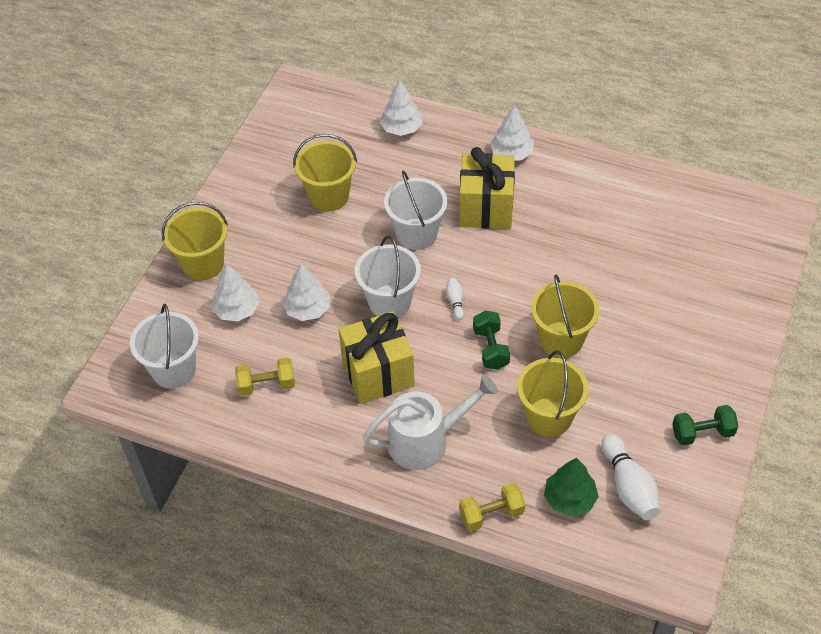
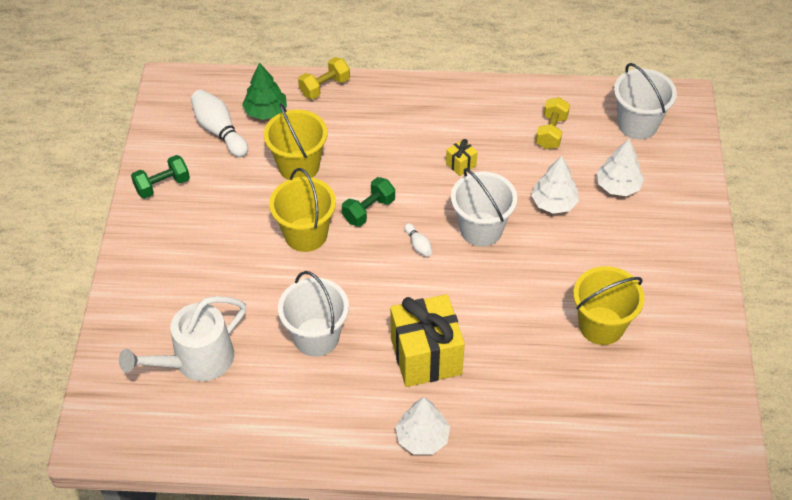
camera: 160 degrees right, 0 degrees up
(203, 264) = (679, 220): yellow bucket -> none
(266, 385) = (551, 132): yellow dumbbell -> yellow dumbbell turned 45 degrees counterclockwise
(378, 373) = (461, 164): yellow gift -> yellow gift, size x0.42
(401, 128) = (567, 439): white tree -> none
(416, 234) = (487, 306): white bucket -> white bucket (316, 337)
(426, 440) = (396, 124): white watering can -> white watering can (196, 361)
(491, 348) = (369, 210): green dumbbell -> green dumbbell turned 75 degrees clockwise

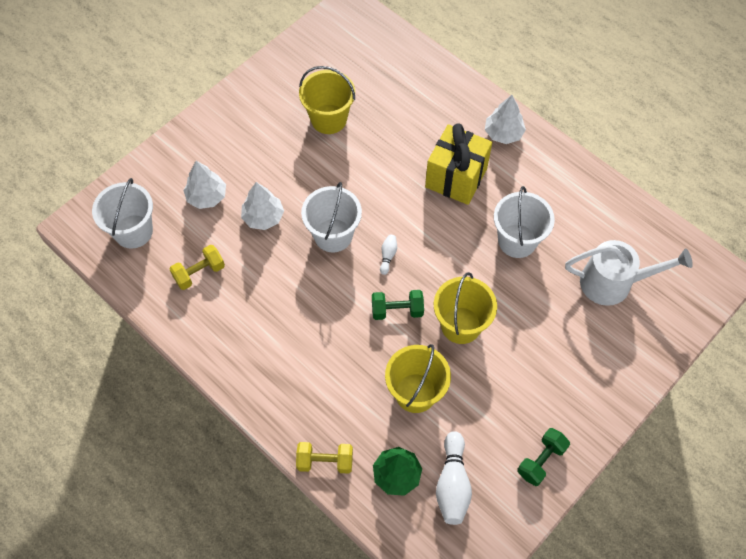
camera: 140 degrees left, 10 degrees up
(162, 185) = (541, 460): green dumbbell -> green dumbbell turned 60 degrees counterclockwise
(461, 164) = (293, 297): yellow gift -> none

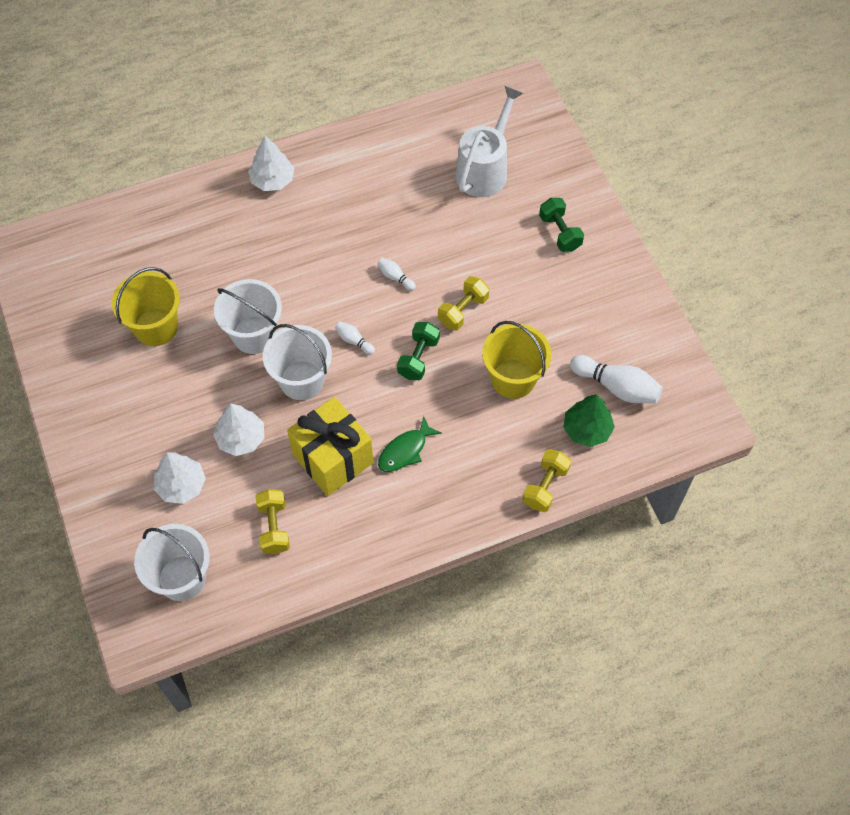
camera: 65 degrees left, 0 degrees up
(307, 337) = (405, 450): none -> green fish
(456, 178) = (299, 243): yellow gift -> yellow gift (333, 458)
(461, 325) = (463, 310): yellow bucket -> yellow dumbbell
(464, 260) = (395, 277): none -> white bowling pin
(517, 241) = (399, 224): white bucket -> white bucket (254, 335)
(541, 460) = (627, 306): green dumbbell -> green dumbbell (560, 232)

